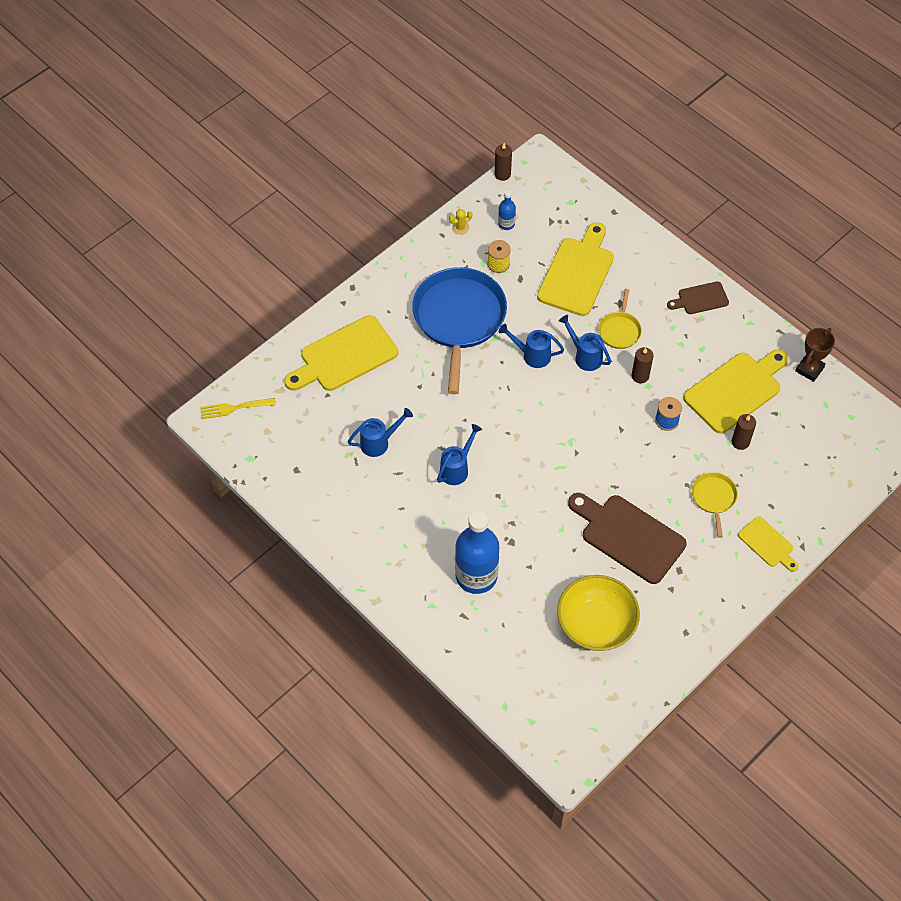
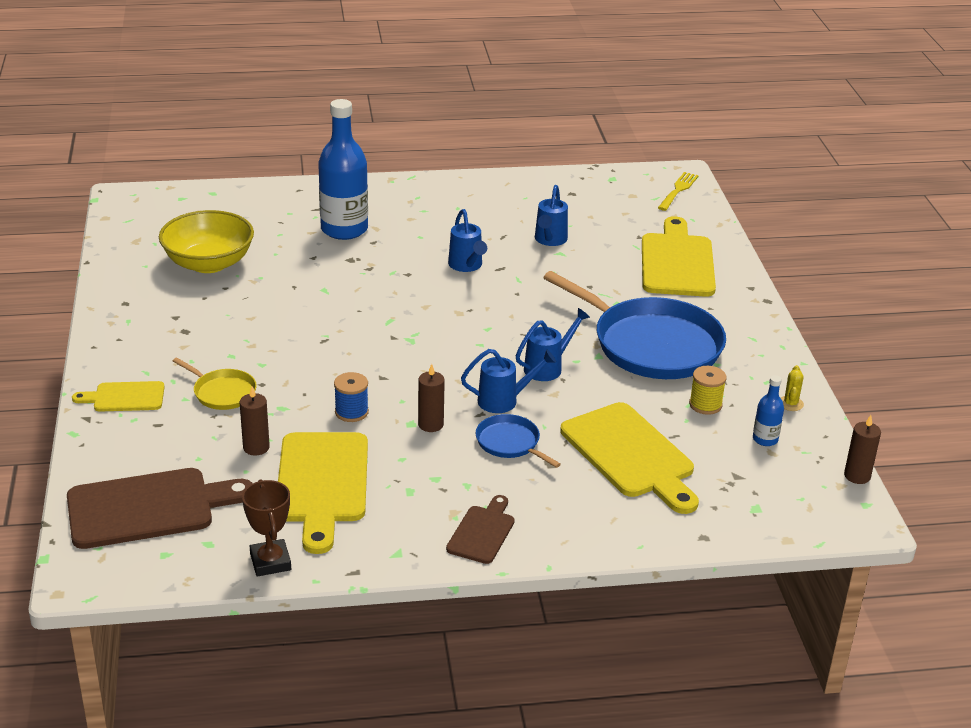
camera: 125 degrees right, 25 degrees down
(619, 330) = (510, 443): yellow pan -> blue pan
(628, 536) = (261, 321): brown cutting board -> brown cutting board (148, 508)

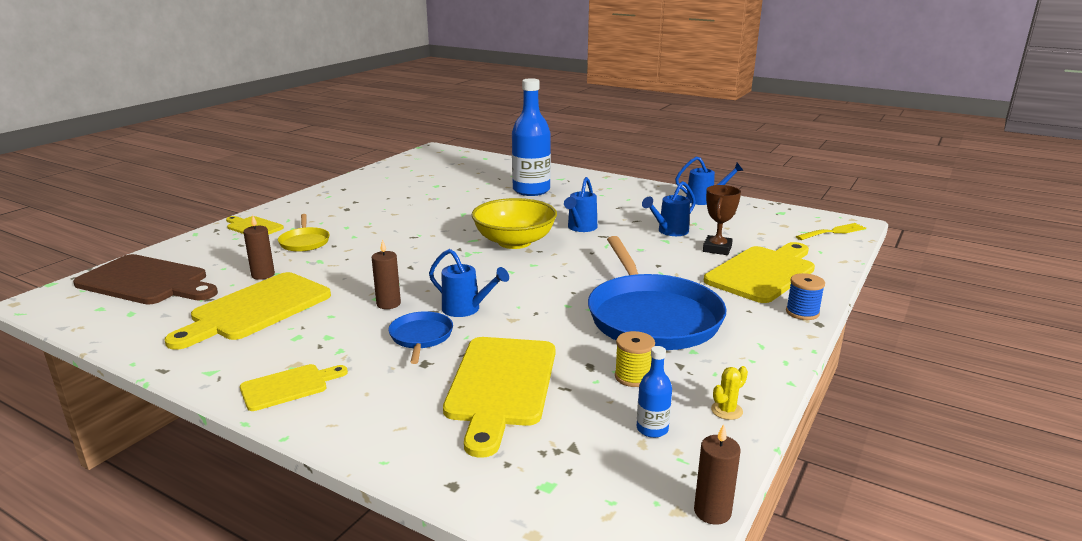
camera: 40 degrees right, 10 degrees down
(209, 263) = (421, 185): yellow bowl -> yellow bowl (514, 242)
(270, 562) = (135, 339): brown trophy -> brown trophy (717, 249)
(351, 412) = (354, 278): blue spool -> blue spool (802, 312)
(482, 532) = (288, 386): brown cutting board -> yellow cutting board
(547, 367) = (536, 301): blue watering can -> blue watering can (704, 200)

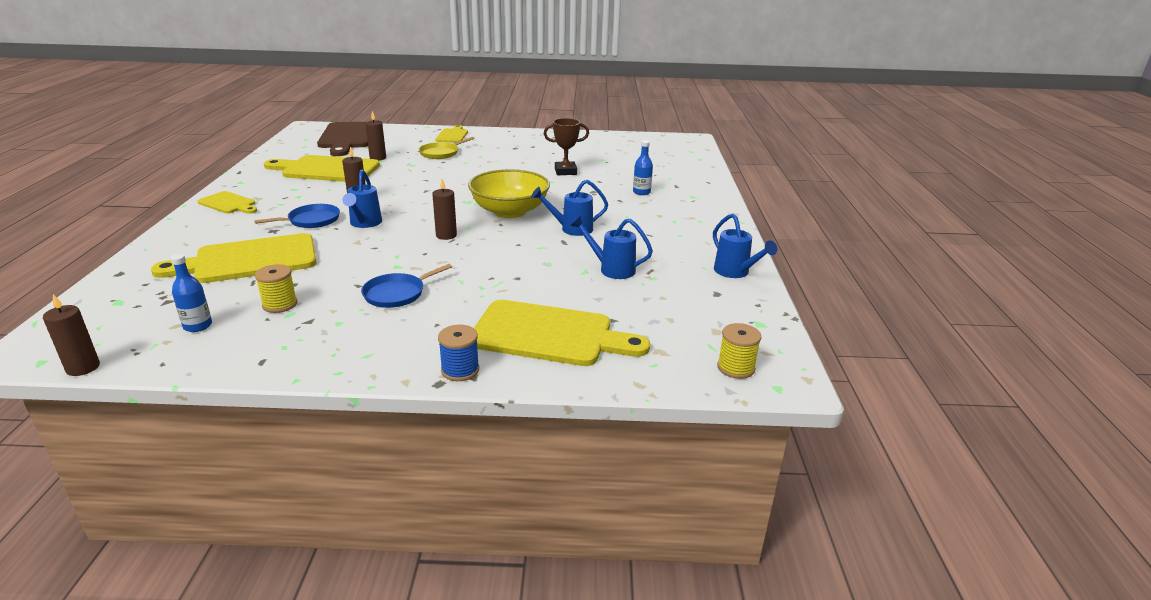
camera: 60 degrees right, 5 degrees up
(531, 190) = (641, 192): blue bottle -> blue bottle, size x0.45
(541, 276) = (446, 235): none -> brown candle
(652, 317) = (397, 294): blue pan -> blue pan, size x0.46
(717, 249) = (591, 300): brown trophy -> brown trophy (565, 171)
(726, 410) = (234, 353): yellow cactus -> none
(833, 232) = (735, 368): yellow fork -> yellow spool

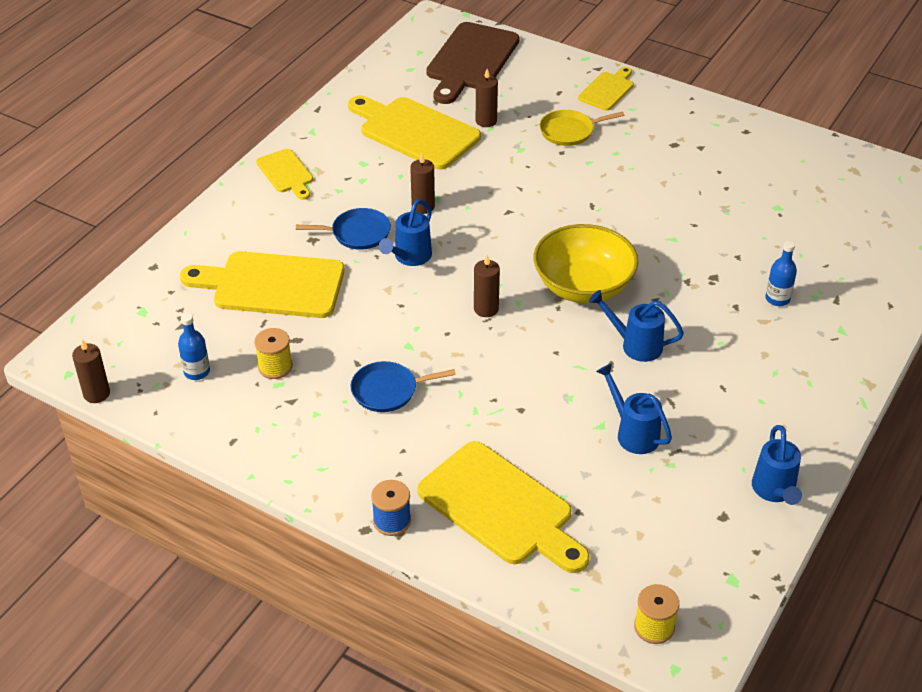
camera: 30 degrees right, 15 degrees up
(565, 171) = (707, 221): brown trophy -> none

